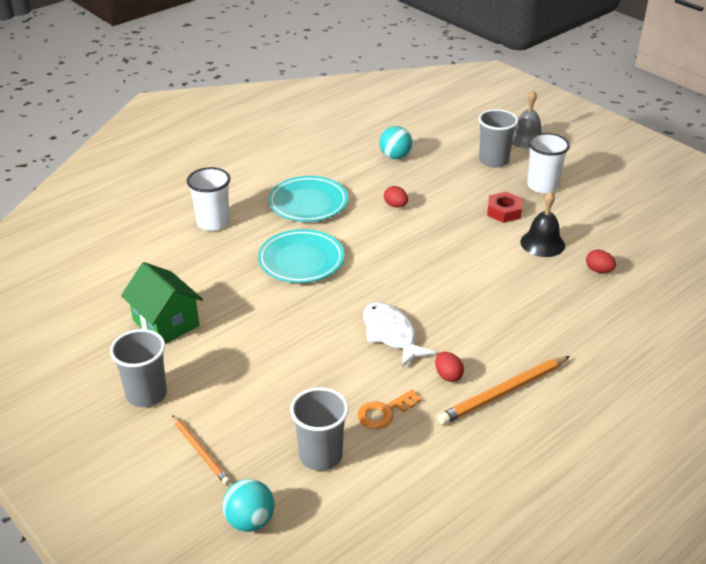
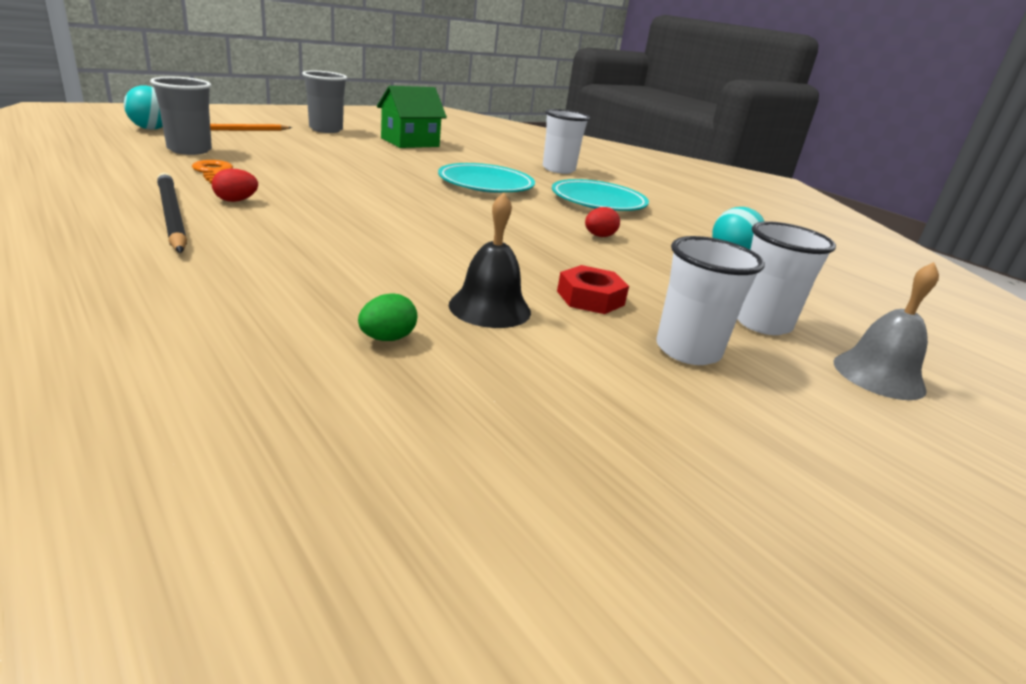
camera: 90 degrees right, 10 degrees down
(391, 334) = (333, 193): white fish -> none
(493, 161) = (761, 323): grey cup -> white cup
(503, 393) = (171, 216): orange pencil -> black pencil
(598, 270) = (387, 338): red egg -> green egg

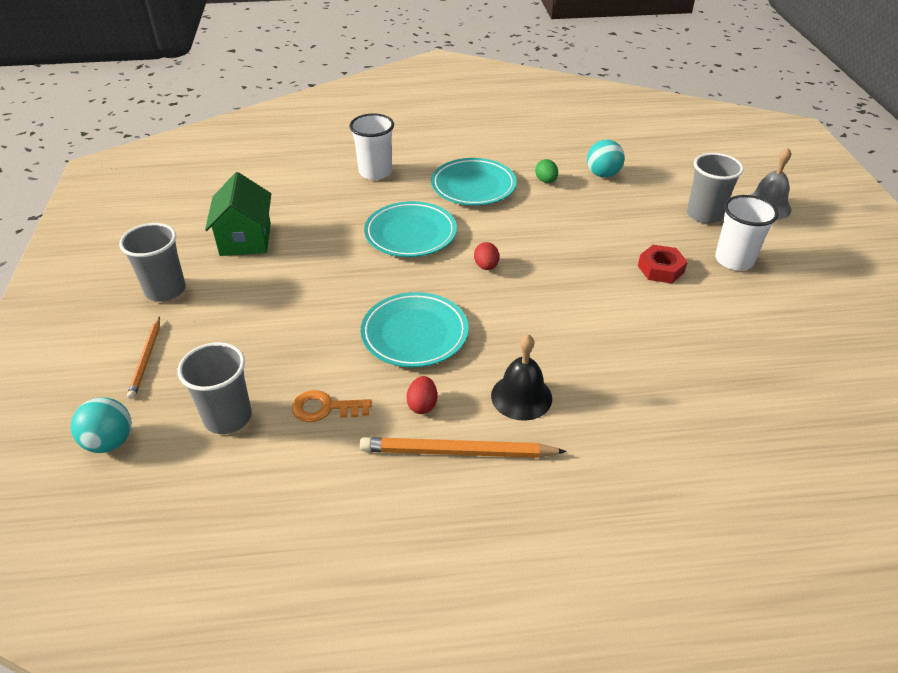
camera: 55 degrees left, 15 degrees up
(171, 216) = (457, 452): black pencil -> orange pencil
(338, 193) = (414, 334): none -> turquoise plate
(387, 338) = (706, 376): green egg -> green egg (546, 181)
(490, 308) = (669, 319): black bell -> black bell (521, 396)
(599, 236) = (553, 219): red egg -> red egg (486, 266)
(761, 323) = (704, 215): white cup -> grey cup

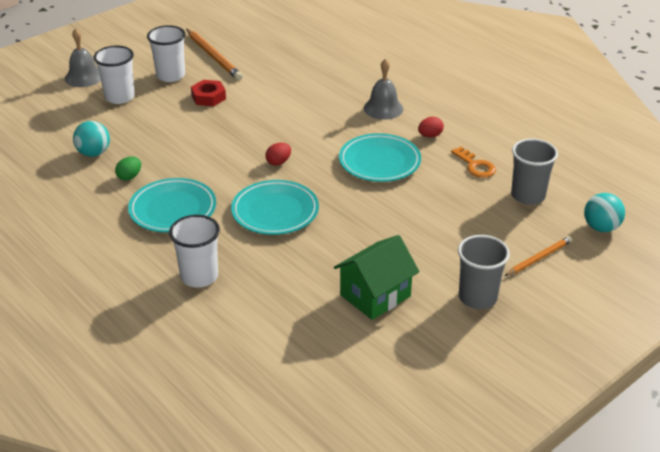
camera: 125 degrees left, 5 degrees down
(457, 452) = (445, 113): orange pencil -> orange pencil (214, 56)
(521, 396) = (383, 108): black bell -> grey bell
(704, 215) = (119, 97): grey cup -> white cup

